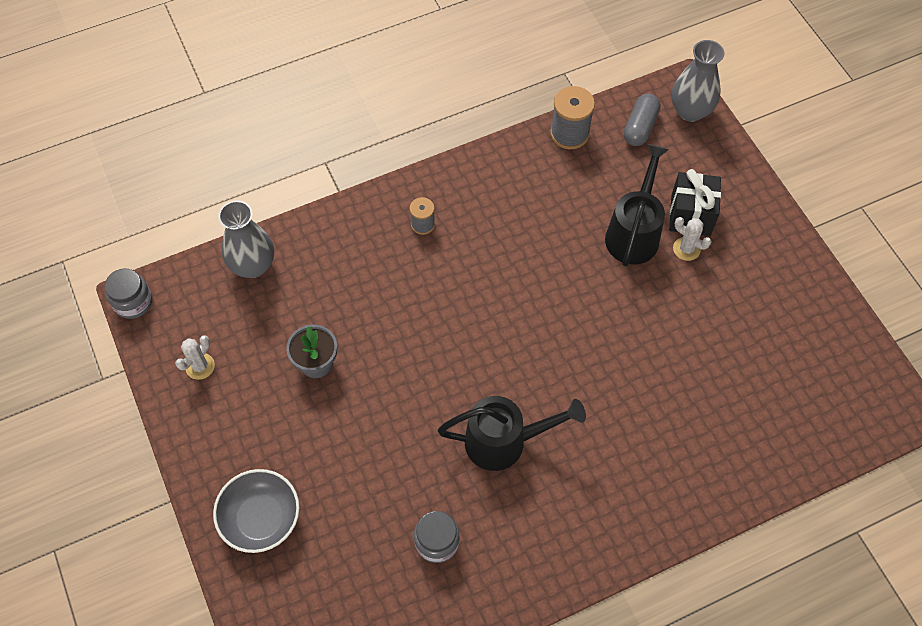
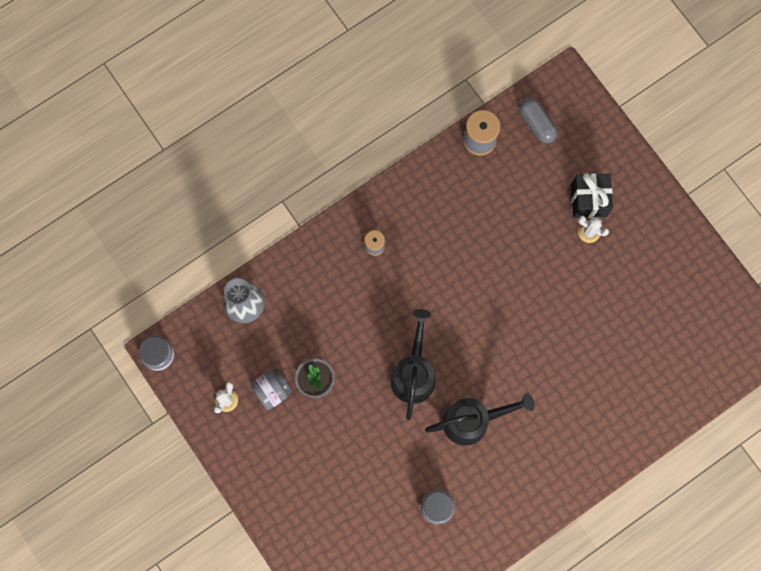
camera: 10 degrees left, 15 degrees up
(260, 364) = (272, 390): none -> grey jar
(261, 518) = (303, 512): grey bowl -> none
(634, 232) = (545, 224): black watering can -> black watering can (414, 373)
(640, 127) = (537, 123): grey capsule -> grey capsule turned 45 degrees counterclockwise
(690, 111) = (576, 100): grey vase -> none

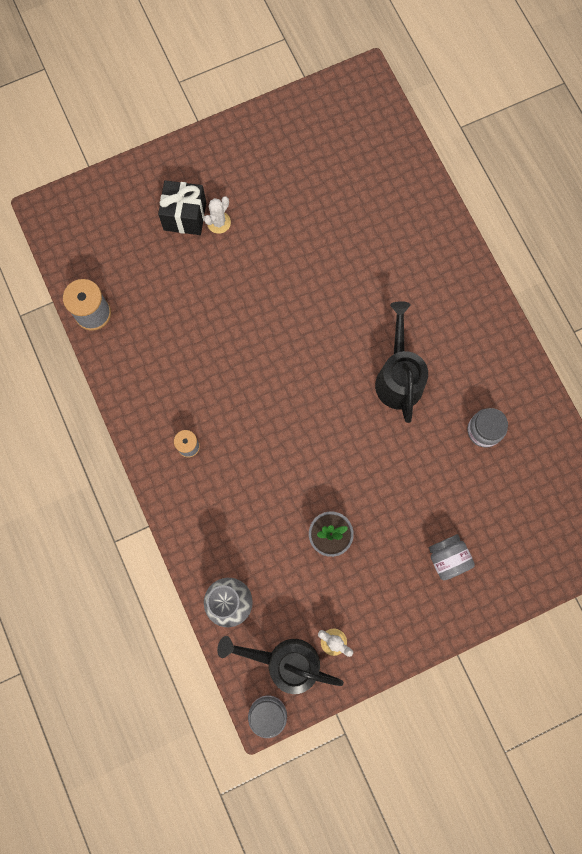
camera: 80 degrees left, 0 degrees up
(272, 390) = (331, 587): grey jar -> grey jar (447, 558)
(414, 373) = (337, 429): black watering can -> black watering can (284, 662)
(537, 123) = (88, 251): grey capsule -> none

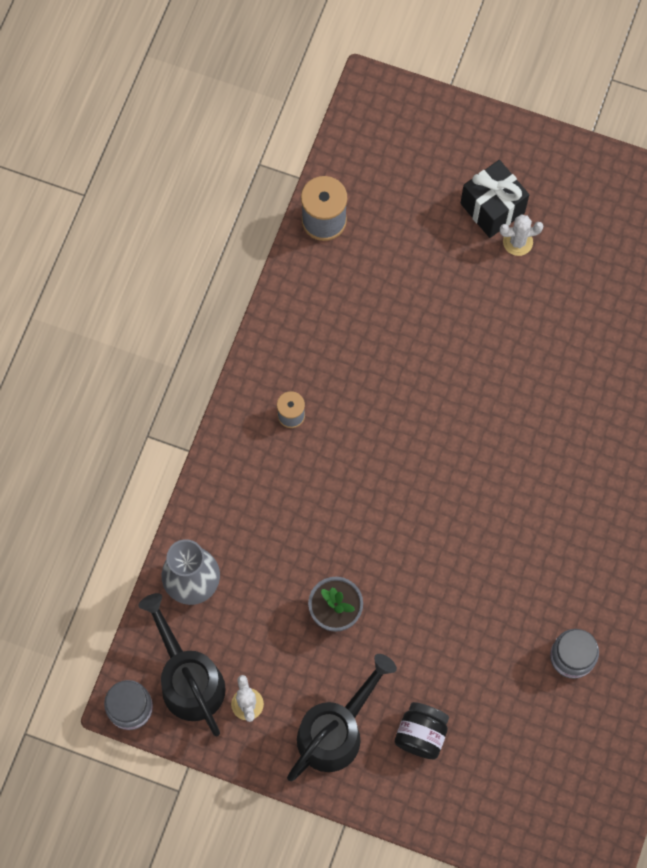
camera: 45 degrees right, 5 degrees down
(398, 377) = (542, 533): black watering can -> black watering can (336, 731)
(447, 558) = (421, 734): grey jar -> black jar

